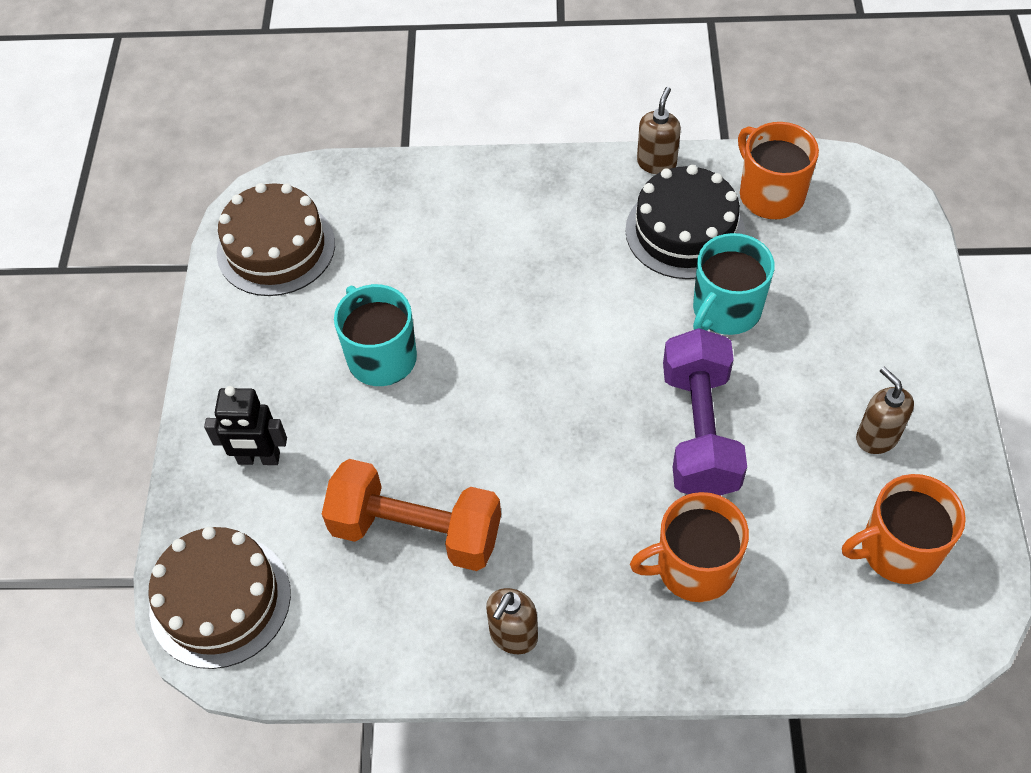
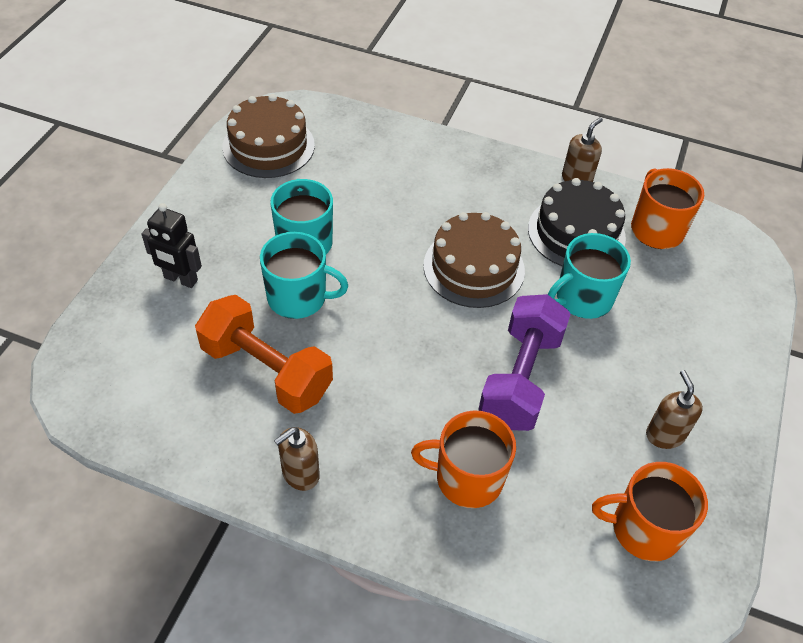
camera: 15 degrees right, 5 degrees down
(220, 600) = (100, 365): brown cake -> brown cake (474, 267)
(409, 429) = (298, 297): none -> turquoise mug

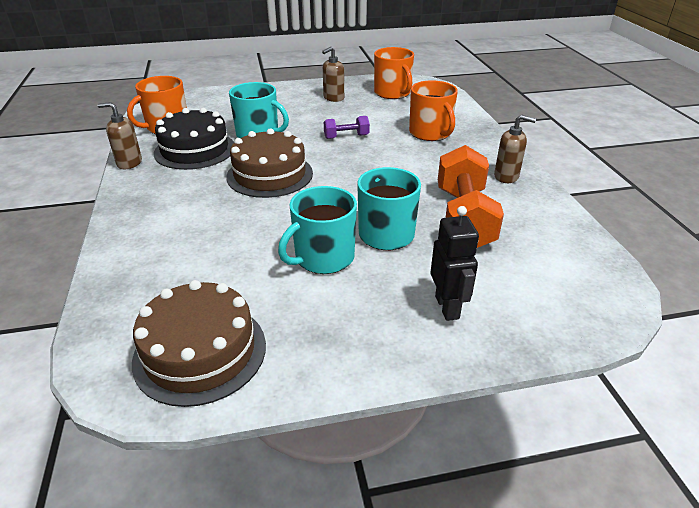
camera: 120 degrees left, 15 degrees down
(520, 378) = (346, 136): purple dumbbell -> purple dumbbell, size x0.48

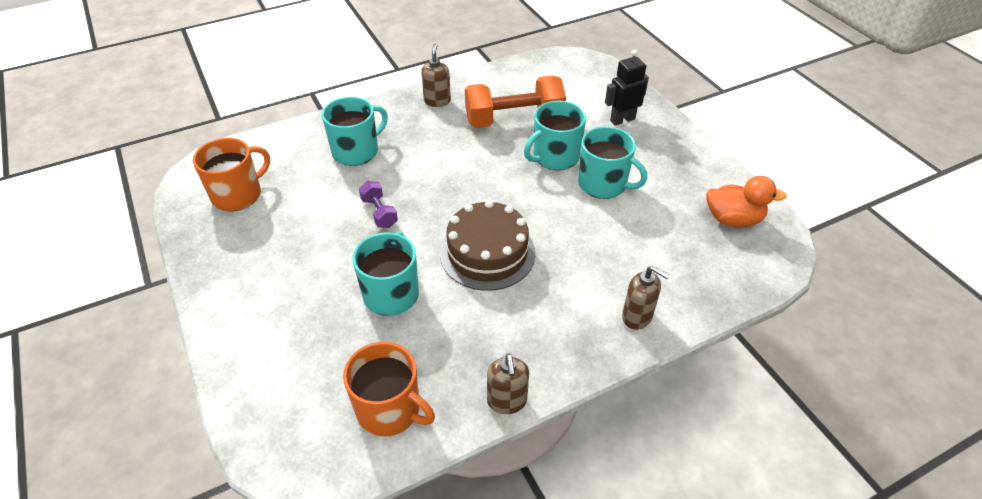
camera: 105 degrees left, 10 degrees up
(195, 150) = (450, 344): black cake -> none
(200, 352) = (733, 219): brown cake -> orange duck
(333, 98) = (259, 248): brown soap dispenser -> brown soap dispenser (637, 317)
(430, 133) = (356, 151): orange mug -> turquoise mug

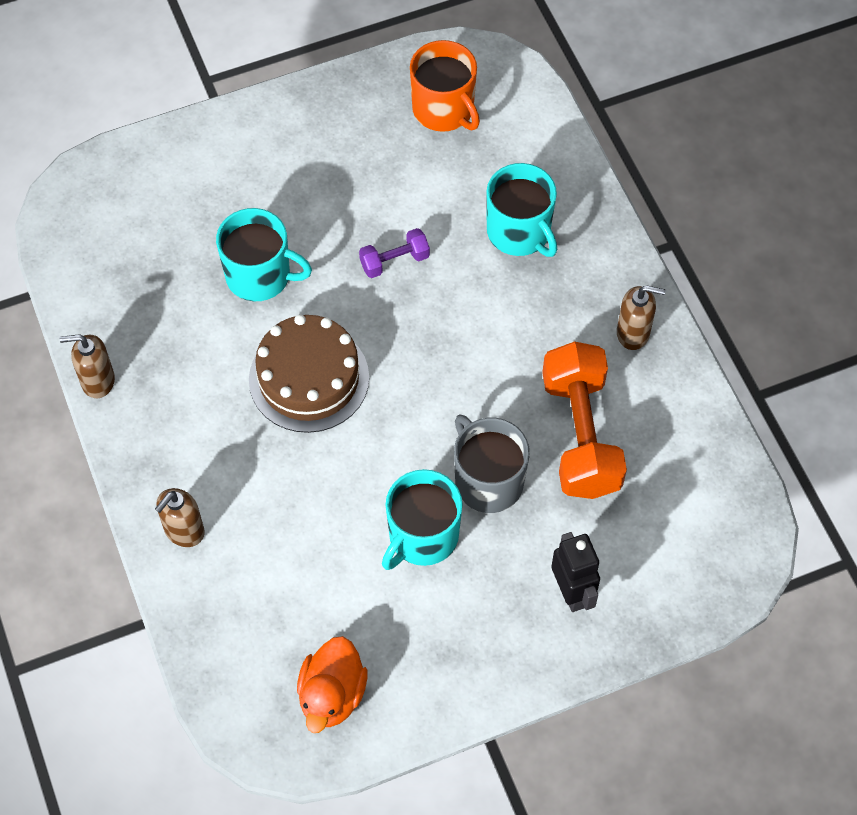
camera: 95 degrees right, 15 degrees up
(390, 409) = (109, 275): orange mug -> none
(555, 157) = (488, 481): turquoise mug -> grey mug

